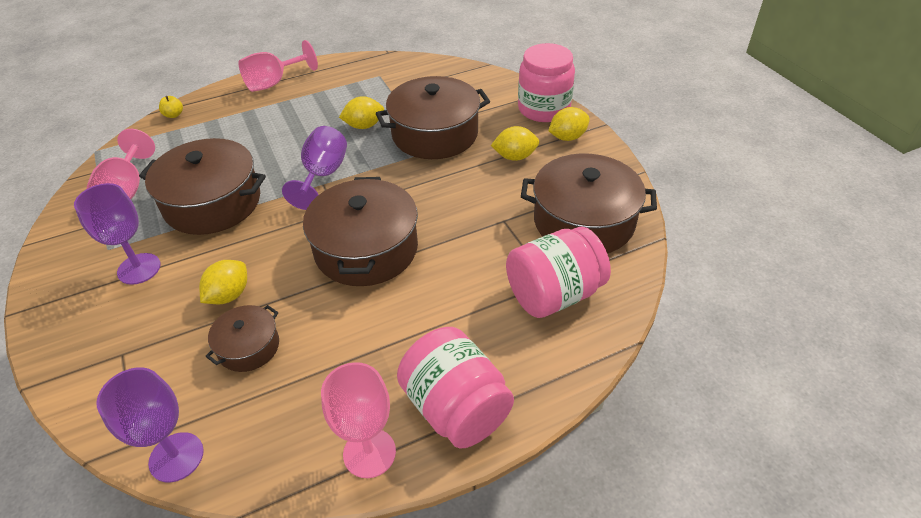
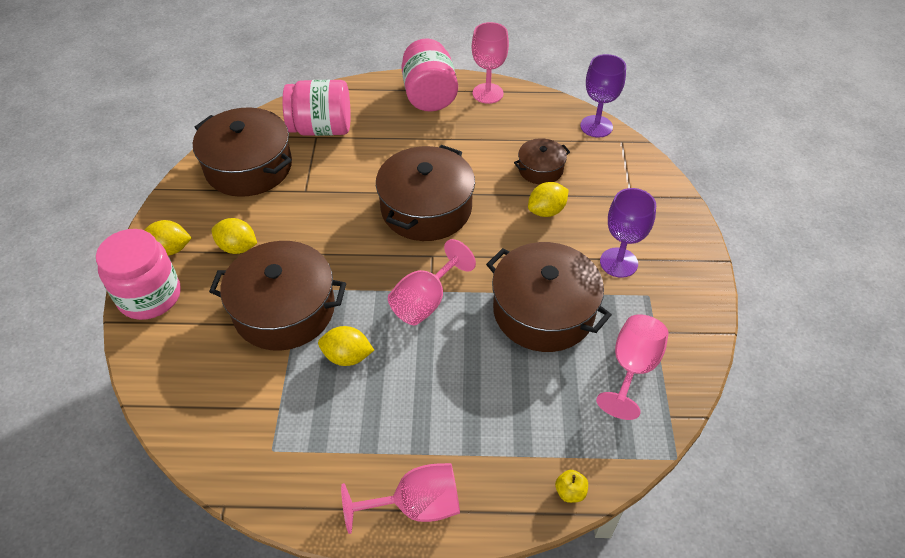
camera: 155 degrees left, 5 degrees up
(323, 175) = (425, 301): purple goblet -> pink goblet

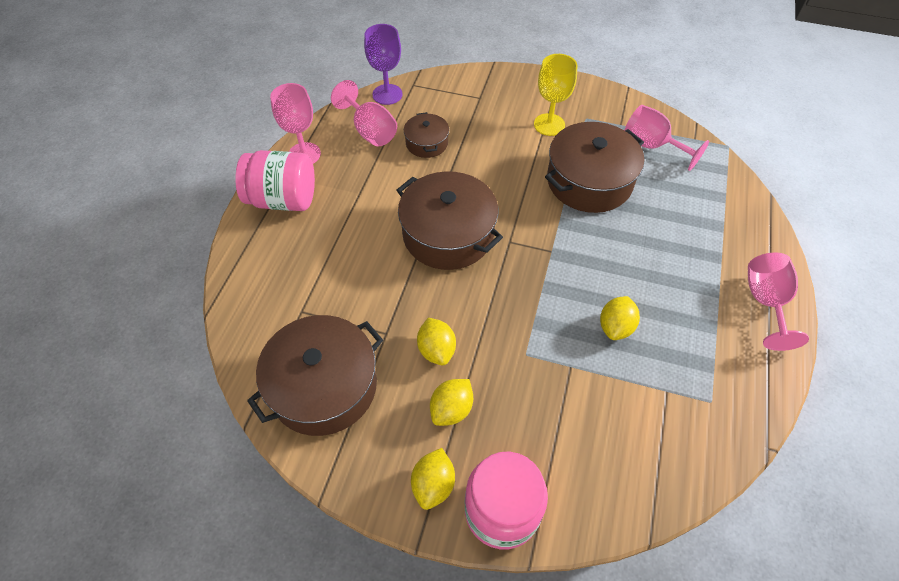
camera: 75 degrees left, 5 degrees up
(284, 309) = (549, 373): brown pot -> none
(321, 128) = (290, 304): pink jar -> none
(425, 301) = (563, 257): pink goblet -> pink goblet (370, 131)
(546, 211) = (479, 152): yellow lemon -> yellow lemon (436, 350)
(570, 492) = (754, 207): yellow apple -> none
(618, 262) = (549, 125): purple goblet -> yellow goblet

